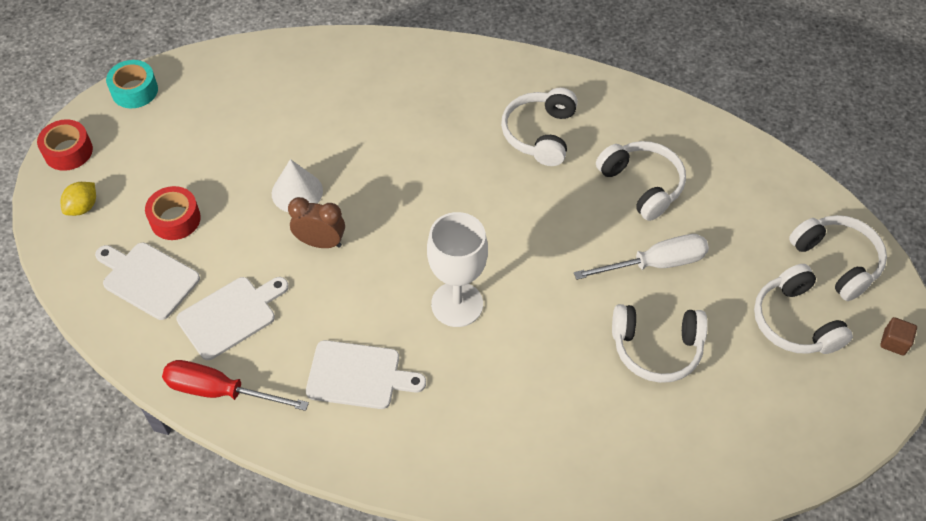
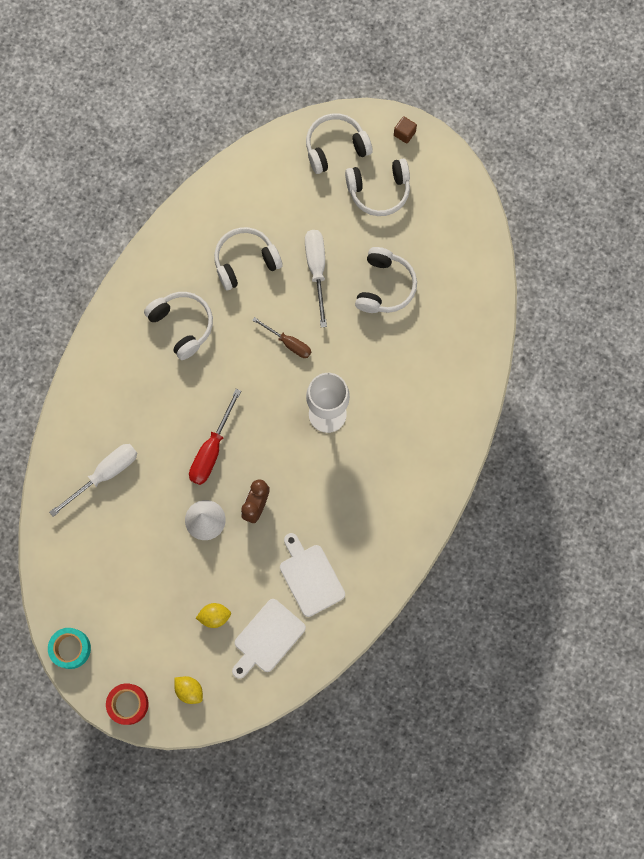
camera: 80 degrees left, 20 degrees up
(175, 219) = (214, 616): red tape -> yellow lemon
(220, 391) = (371, 587): red screwdriver -> red screwdriver (212, 450)
(342, 90) = (105, 474): none -> white screwdriver
(358, 375) = (374, 490): white cutting board -> none
(540, 134) = (182, 325): white headphones -> white headphones turned 150 degrees counterclockwise
(545, 246) = (288, 343): none -> brown screwdriver

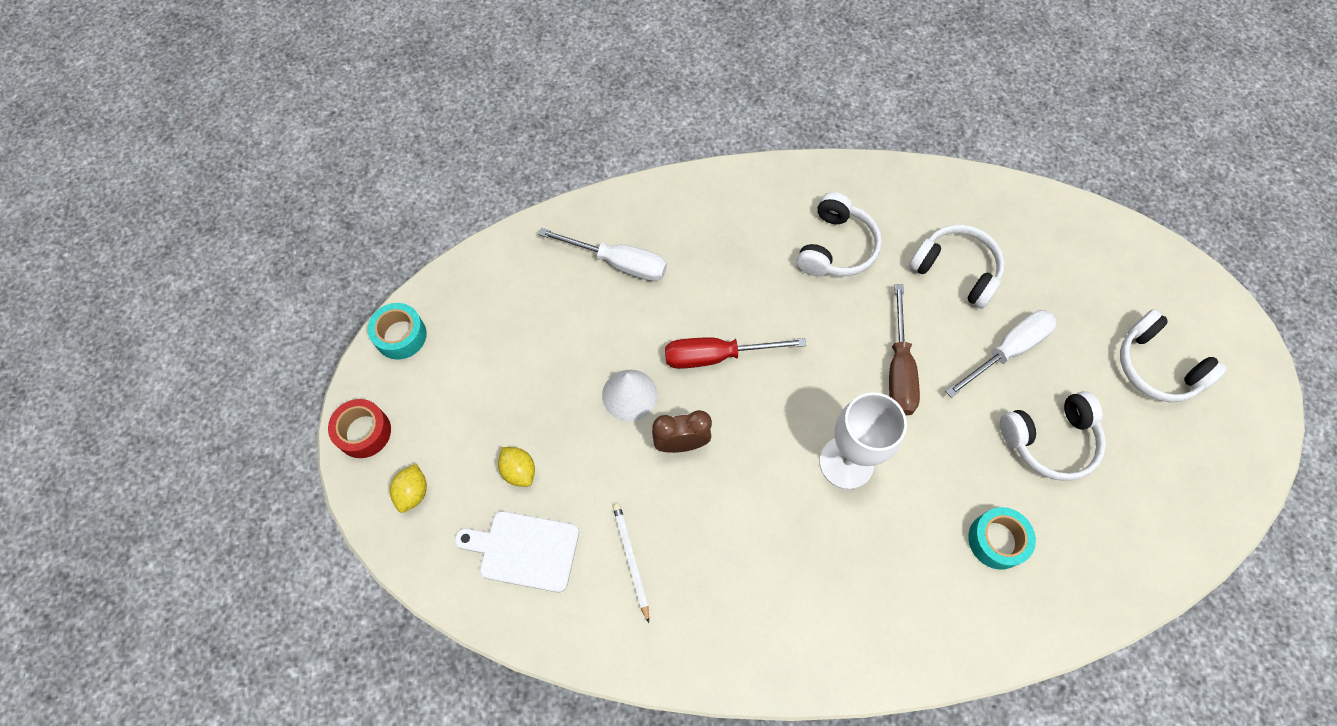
camera: 60 degrees right, 10 degrees down
(288, 343) = (899, 369): brown screwdriver -> brown screwdriver, size x1.50
(310, 577) = (631, 560): white cutting board -> white pencil
(335, 148) = (1163, 290): white headphones -> none
(404, 133) = (1248, 356): brown cube -> none
(422, 359) = (996, 540): none -> turquoise tape

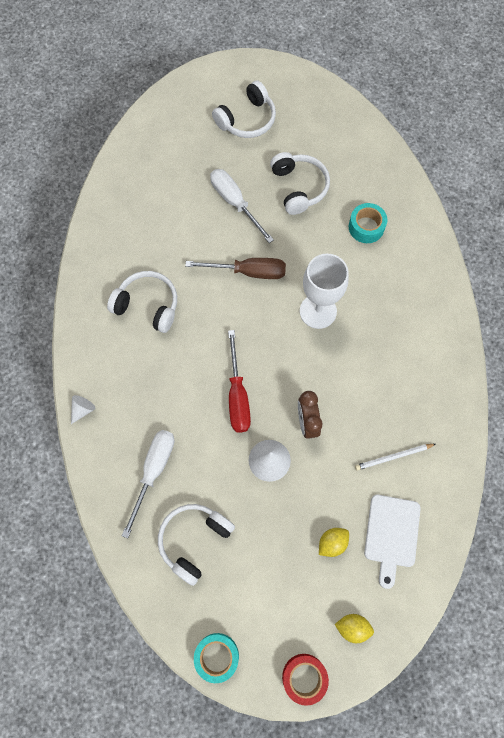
camera: 90 degrees left, 5 degrees up
(694, 185) = (83, 409): none -> white cone
(956, 270) = (171, 226): white headphones -> white headphones (194, 540)

